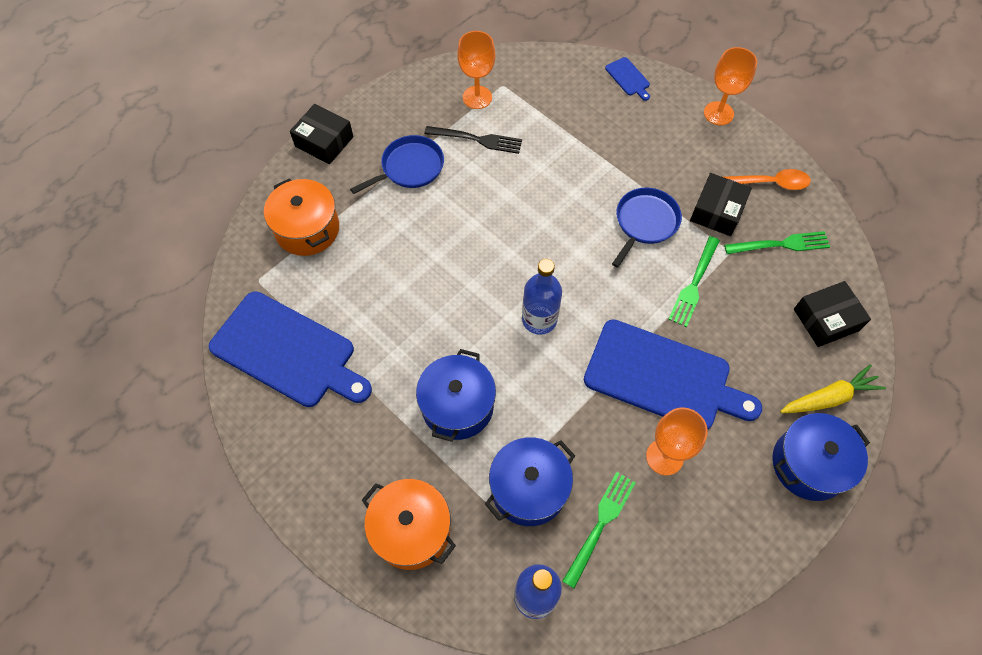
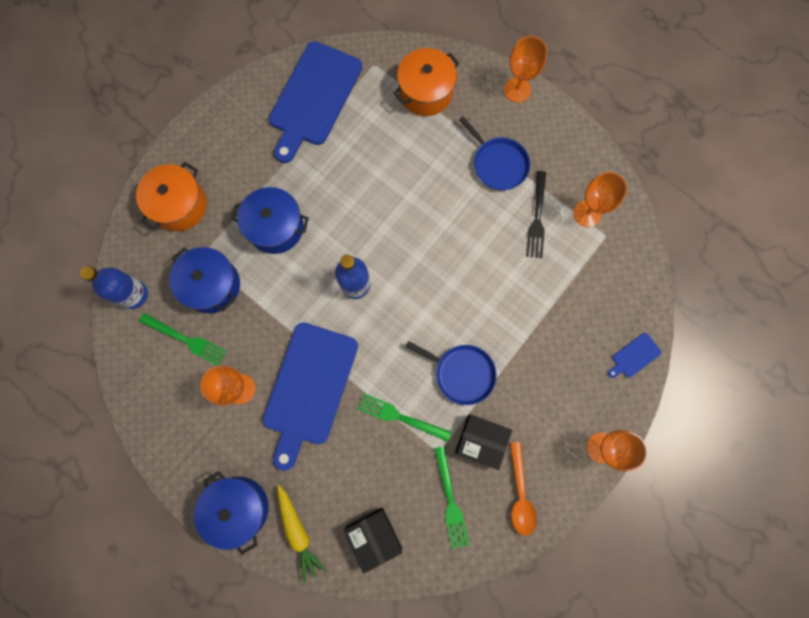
camera: 85 degrees right, 15 degrees up
(324, 141) = (517, 90): black box -> orange goblet

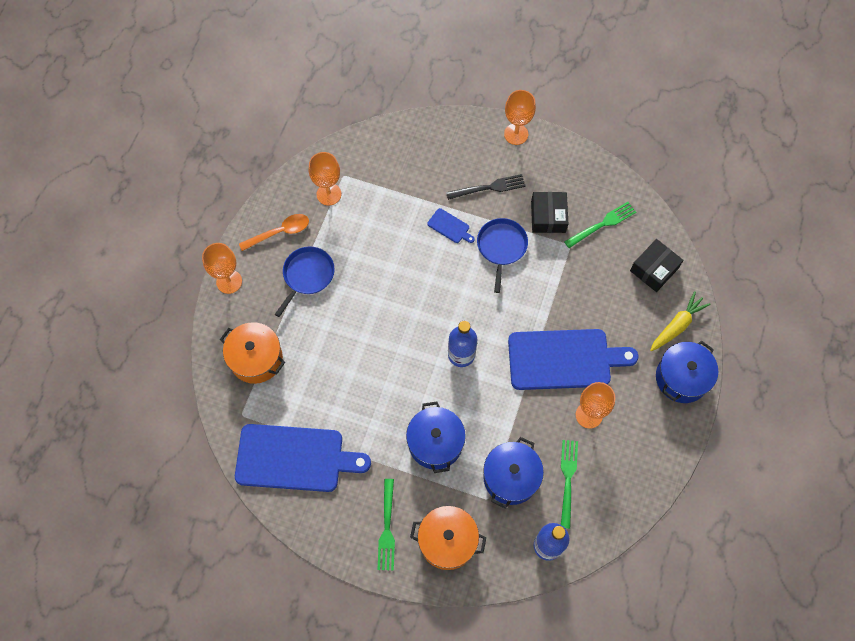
camera: 110 degrees left, 10 degrees down
(401, 417) = (556, 280): green fork -> green fork (387, 528)
(520, 494) = (575, 178): orange spoon -> orange spoon (280, 232)
(537, 218) = (346, 230): black fork -> black fork (488, 187)
(634, 356) = (436, 130): blue cutting board -> blue cutting board (450, 227)

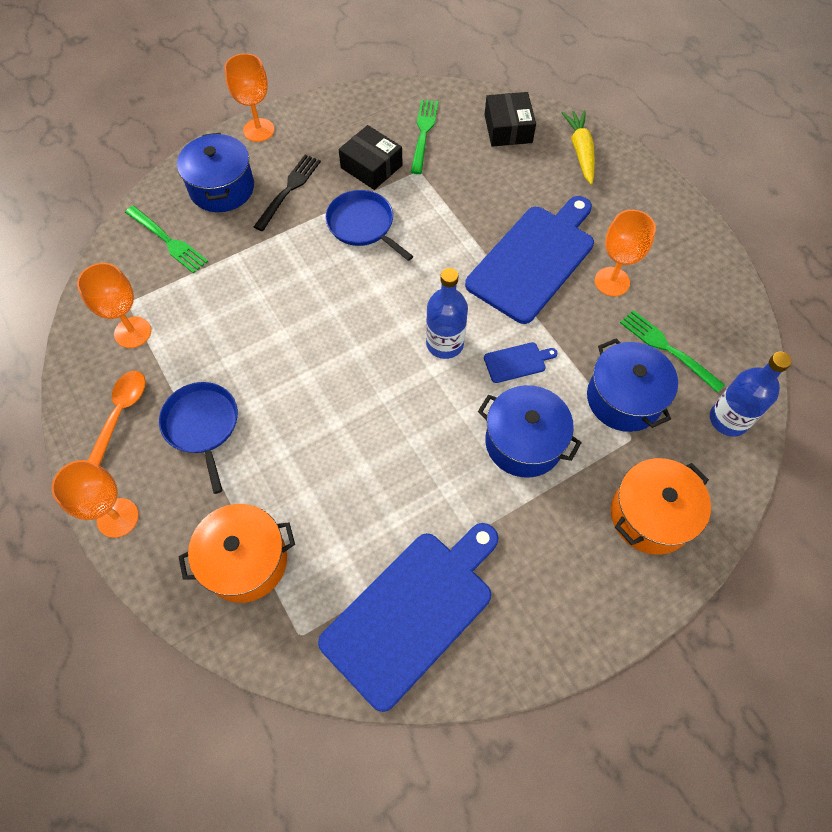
camera: 50 degrees left, 5 degrees down
(387, 528) = (585, 570): green fork -> green fork (168, 241)
(450, 227) = (294, 251): blue cutting board -> blue cutting board (517, 362)
(681, 378) = (637, 184): blue pot -> blue pot (222, 188)

